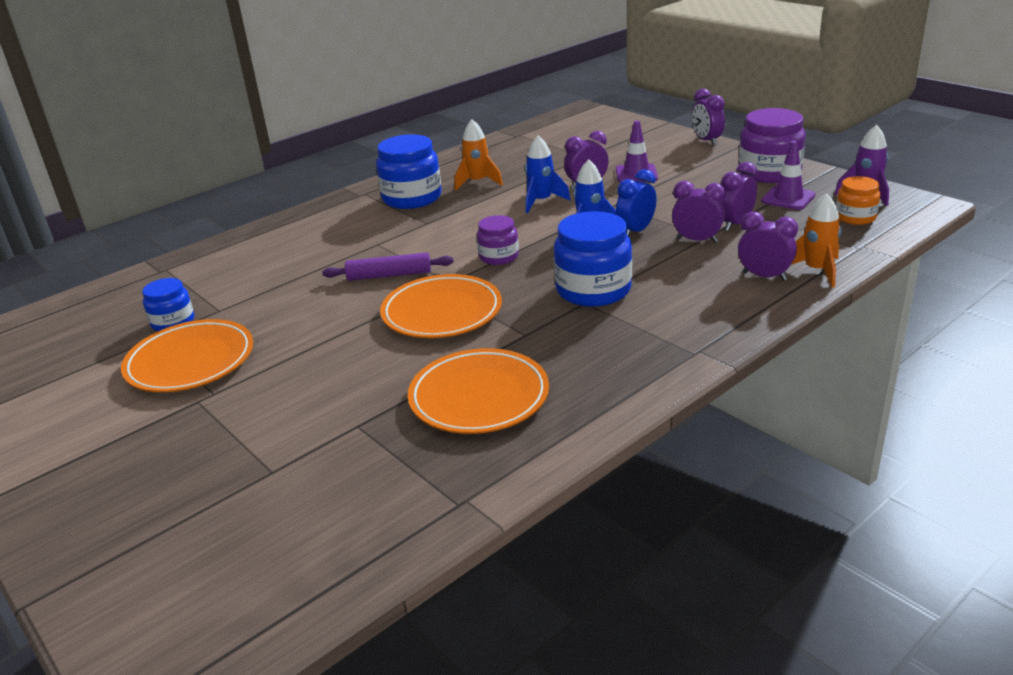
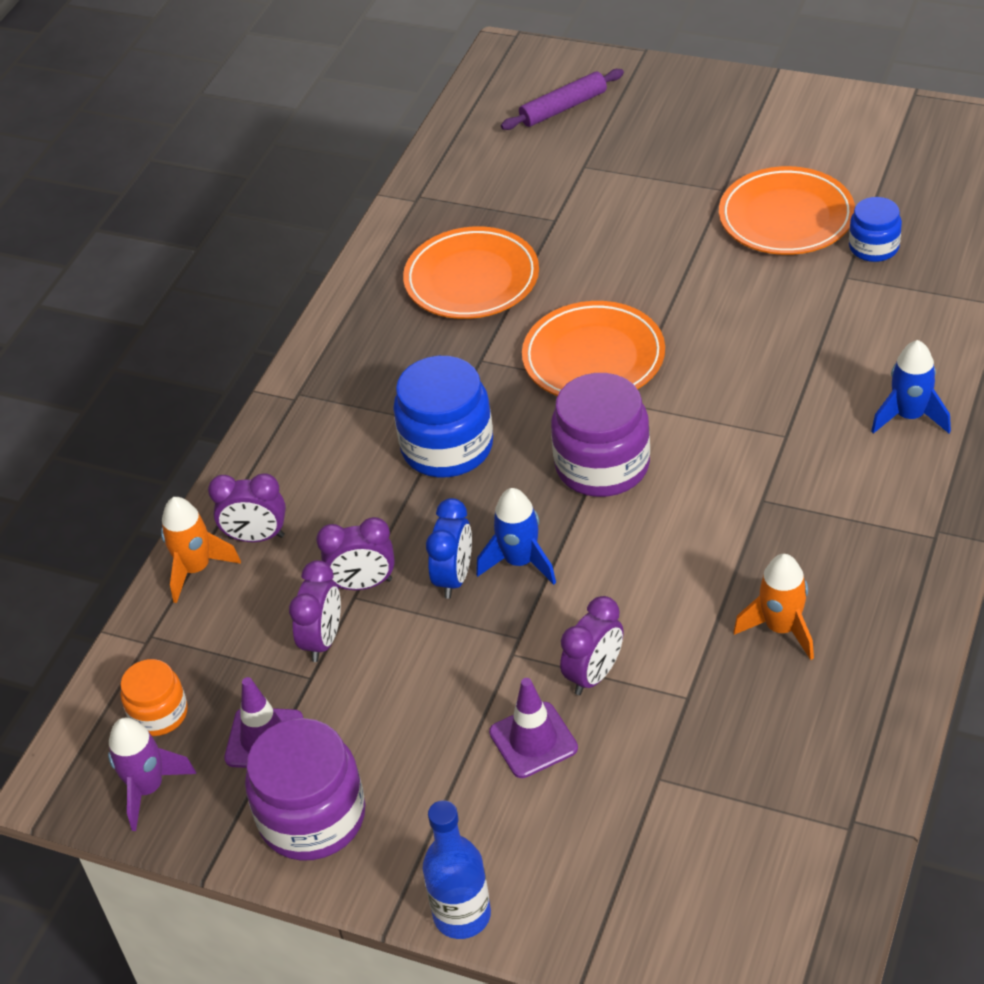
camera: 155 degrees right, 15 degrees up
(389, 275) = (710, 389): purple rolling pin -> purple rolling pin (563, 108)
(412, 198) = (846, 550): blue jar -> none
(499, 257) = (602, 465): purple jar -> purple jar, size x1.74
(541, 201) = (636, 607): blue rocket -> blue rocket (909, 416)
(706, 141) = (462, 915): purple clock -> blue bottle

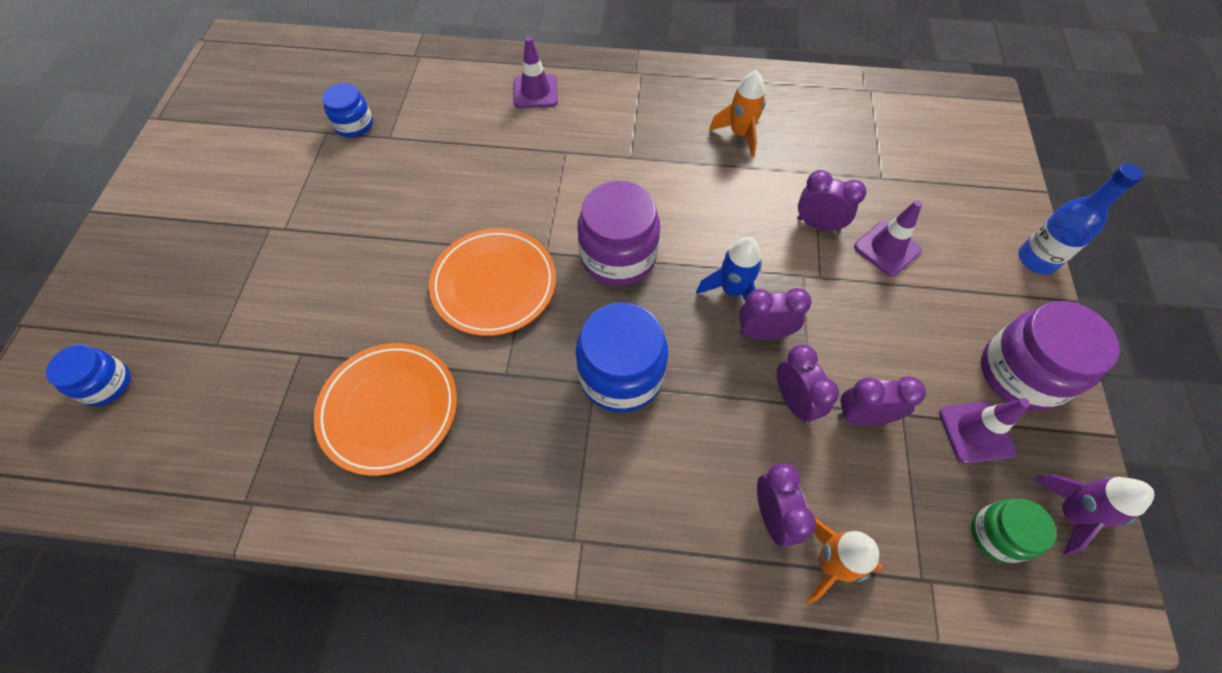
camera: 110 degrees left, 15 degrees up
(159, 713) = (997, 534): orange jar -> green jar
(454, 577) = (763, 333): blue clock -> purple clock
(563, 108) = (106, 384): purple rolling pin -> blue jar
(786, 217) = (313, 180): orange plate -> none
(909, 416) = (535, 92): blue rocket -> purple traffic cone

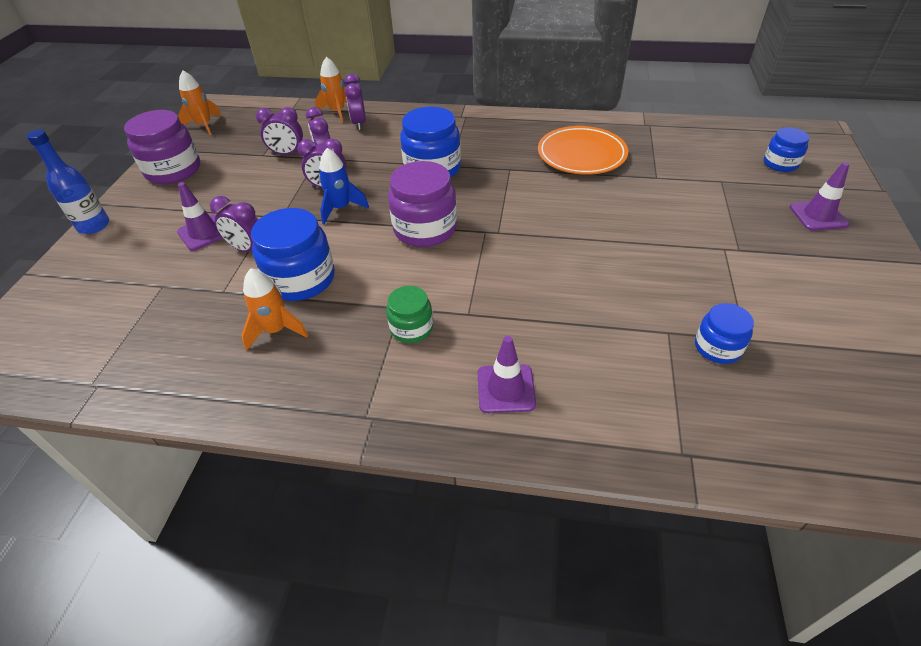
camera: 175 degrees left, 15 degrees down
(494, 284) = (525, 212): orange plate -> none
(739, 186) = (301, 279): none -> blue jar
(976, 432) = (226, 149): purple traffic cone -> purple traffic cone (818, 216)
(997, 534) = (247, 120): green jar -> green jar (411, 328)
(1069, 513) = (204, 125): purple rocket -> orange rocket

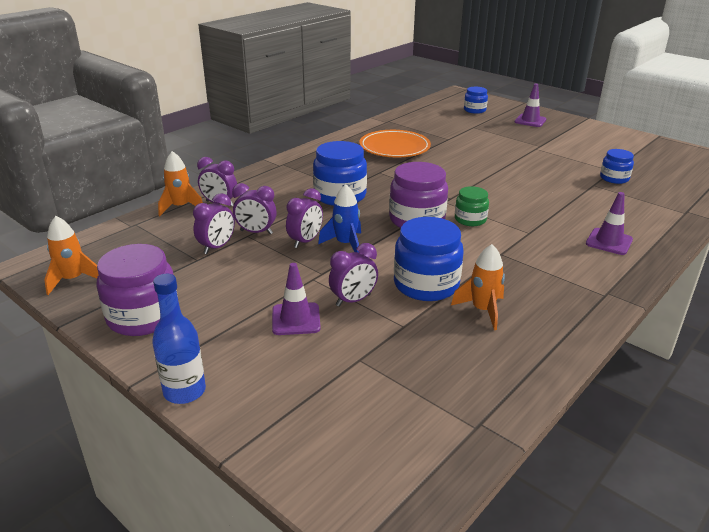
camera: 60 degrees left, 15 degrees down
(411, 328) = (527, 255): green jar -> green jar (470, 219)

